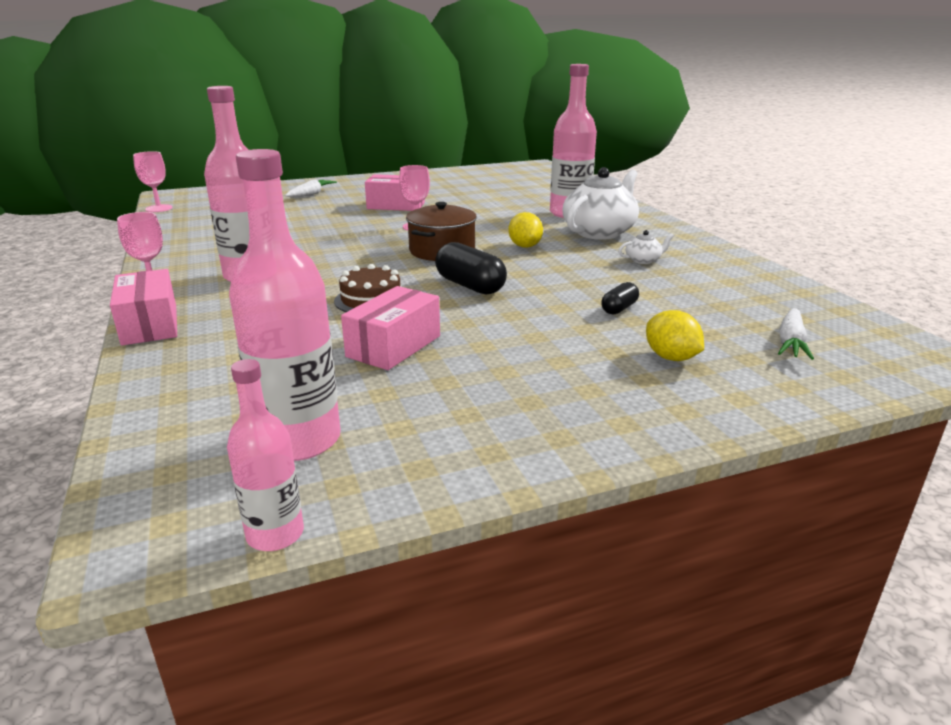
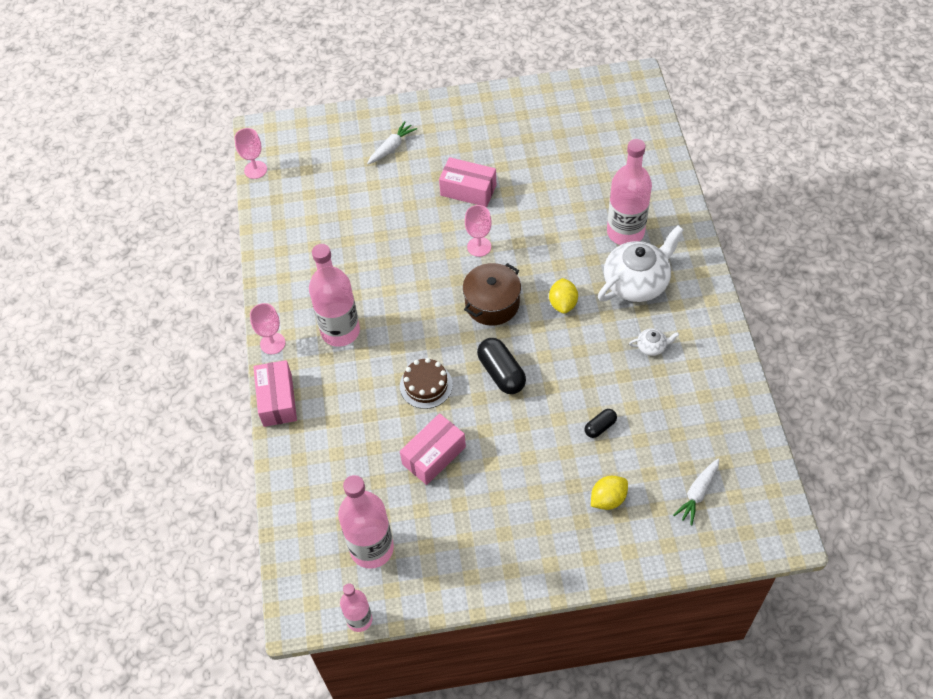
camera: 15 degrees right, 30 degrees up
(671, 357) = (608, 499): yellow lemon -> yellow lemon turned 75 degrees clockwise

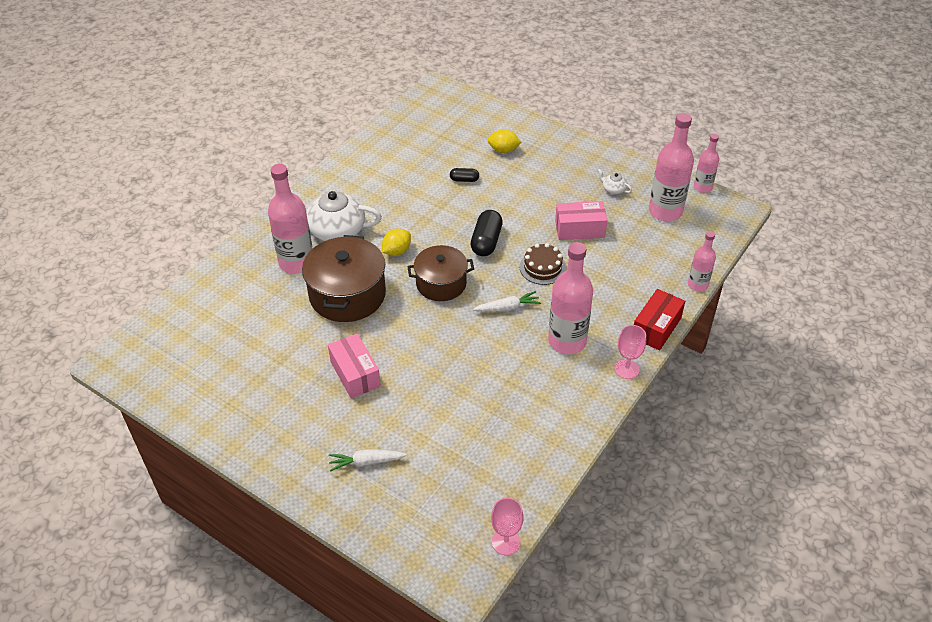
camera: 140 degrees left, 10 degrees down
(273, 476) = (697, 285): none -> pink bottle
(277, 400) = (656, 328): pink box -> red box
(479, 246) = (402, 326): pink goblet -> none
(551, 238) = (347, 295): none -> brown pot
(652, 346) = (379, 194): white teapot -> white teapot (613, 189)
(697, 493) = (454, 124): white carrot -> white carrot (508, 308)

